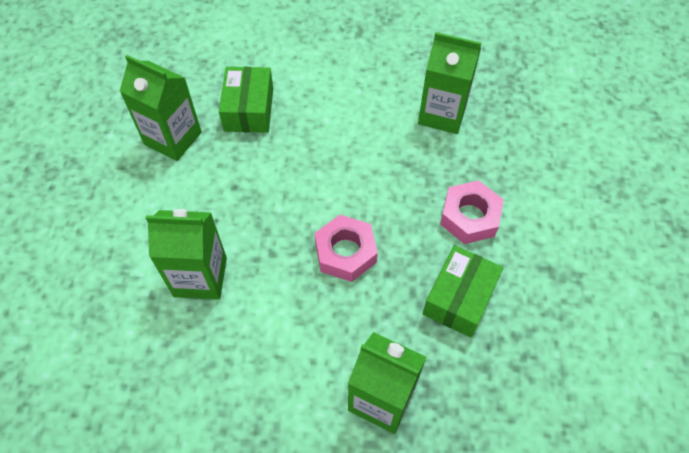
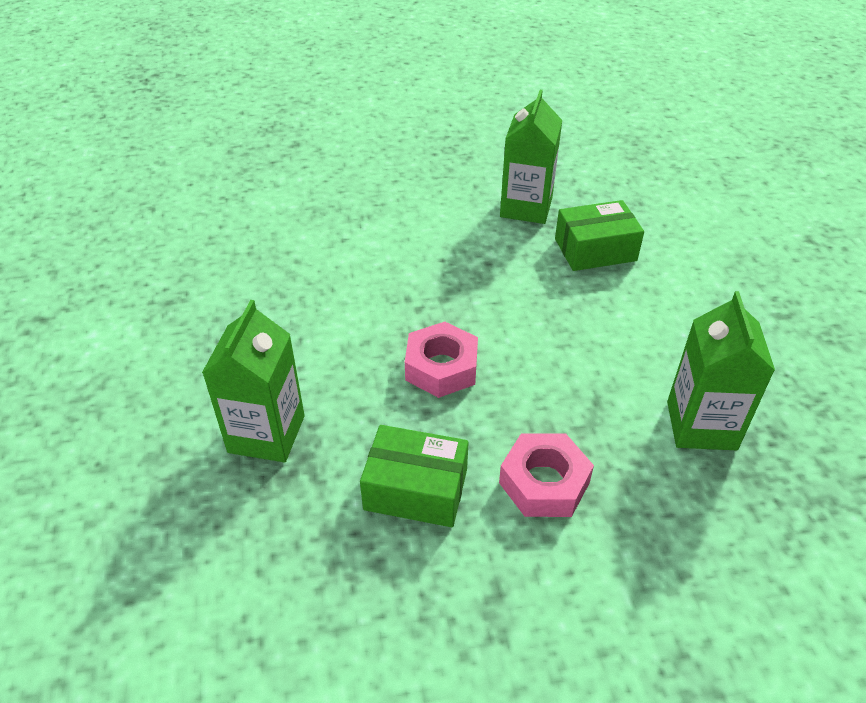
camera: 75 degrees right, 15 degrees down
(200, 277) = (373, 265): green carton -> none

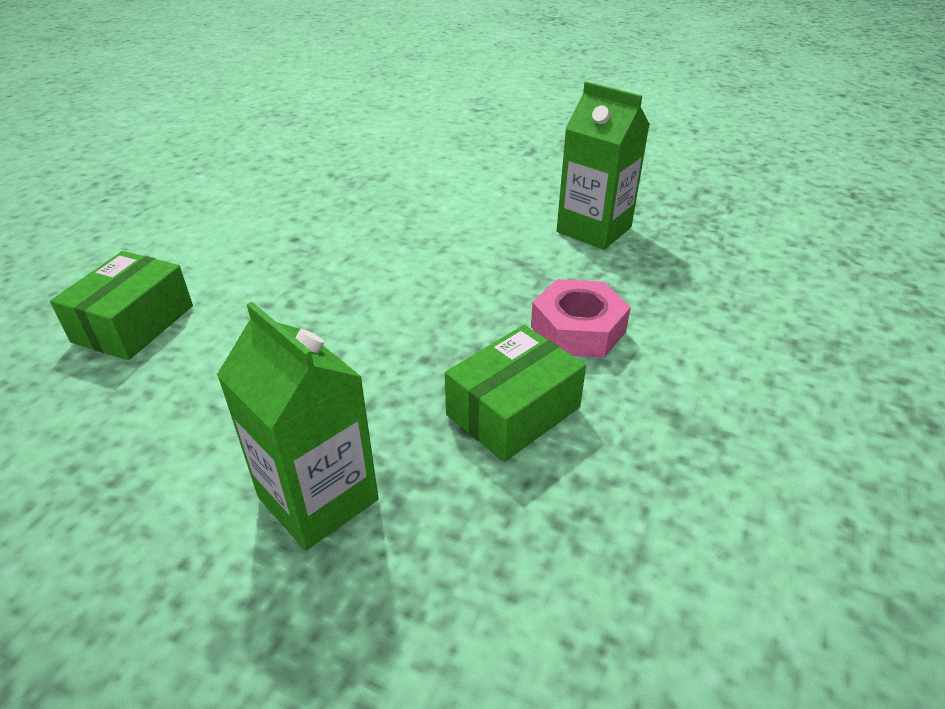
camera: 55 degrees left, 5 degrees down
(441, 367) = (383, 324): pink nut -> none
(526, 207) = (261, 189): green carton -> none
(595, 250) = (361, 184): green box -> green box (134, 324)

